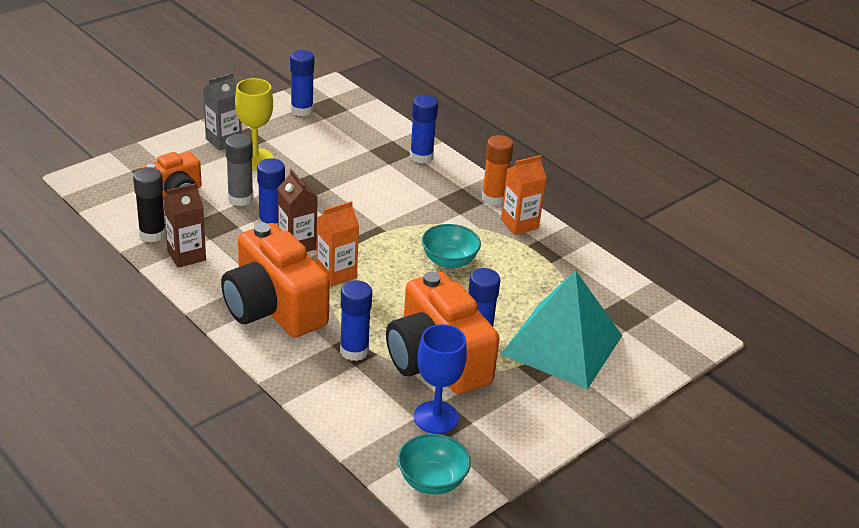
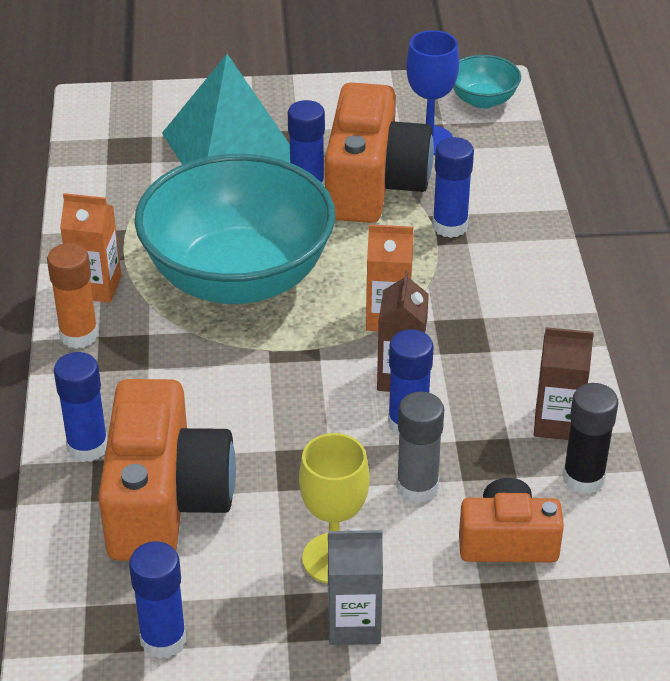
camera: 140 degrees left, 5 degrees up
(273, 308) = (498, 307): orange camera -> orange camera (165, 501)
(449, 261) = (238, 278): turquoise bowl -> turquoise bowl, size x2.37

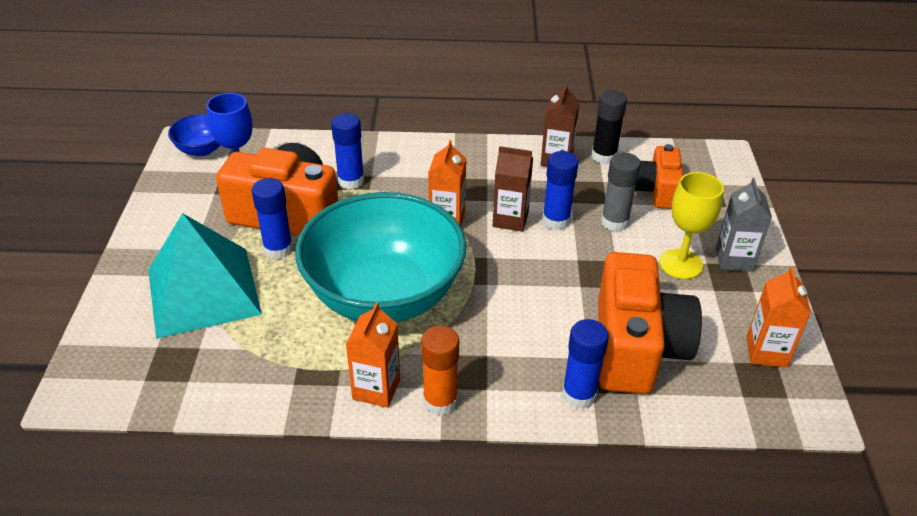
camera: 85 degrees left, 0 degrees up
(163, 640) = (766, 352): blue glue stick -> orange carton
(165, 501) = (636, 347): orange camera -> orange camera turned 90 degrees clockwise
(483, 100) = (202, 149): turquoise bowl -> blue bowl

